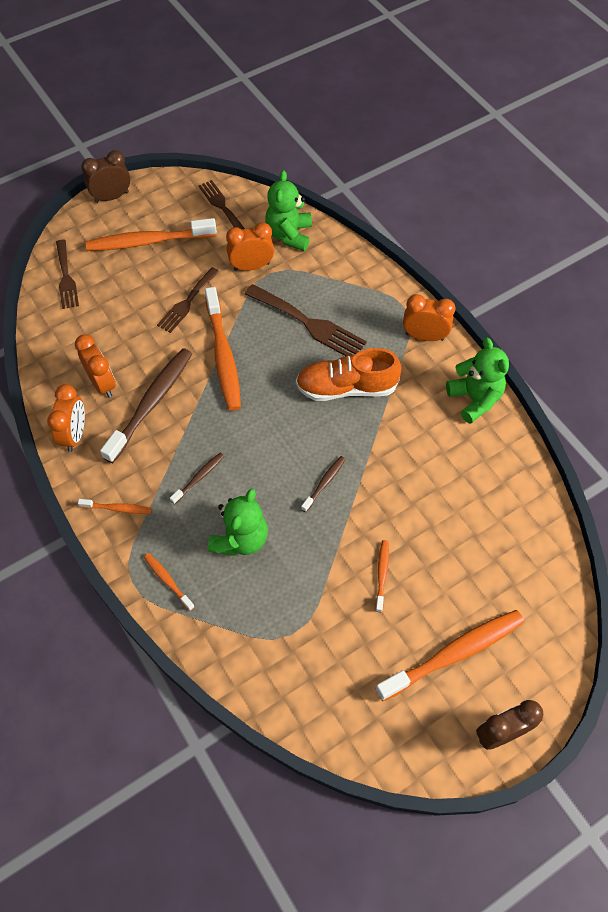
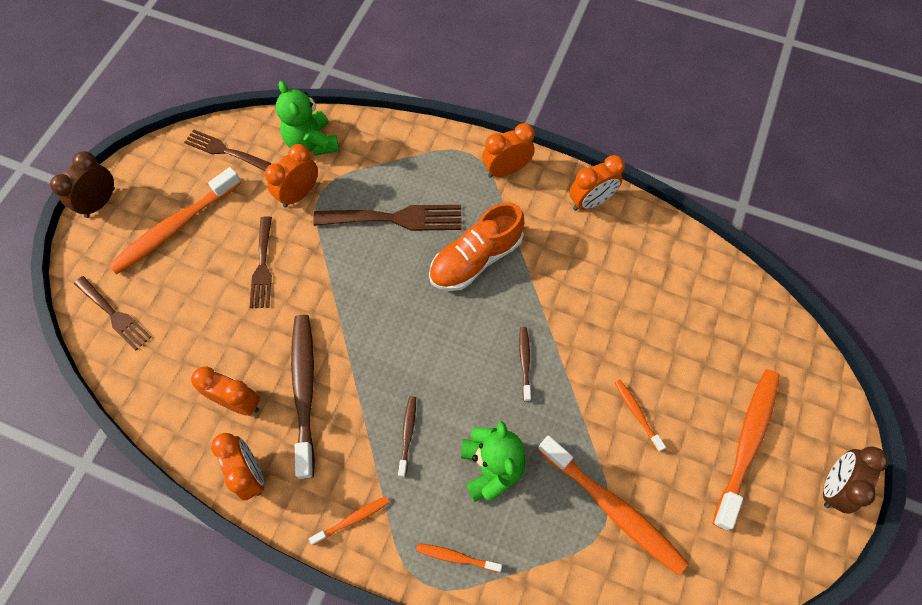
camera: 35 degrees left, 5 degrees up
(223, 355) = (338, 298): orange toothbrush -> orange toothbrush (612, 508)
(474, 399) = (590, 202): green teddy bear -> orange clock

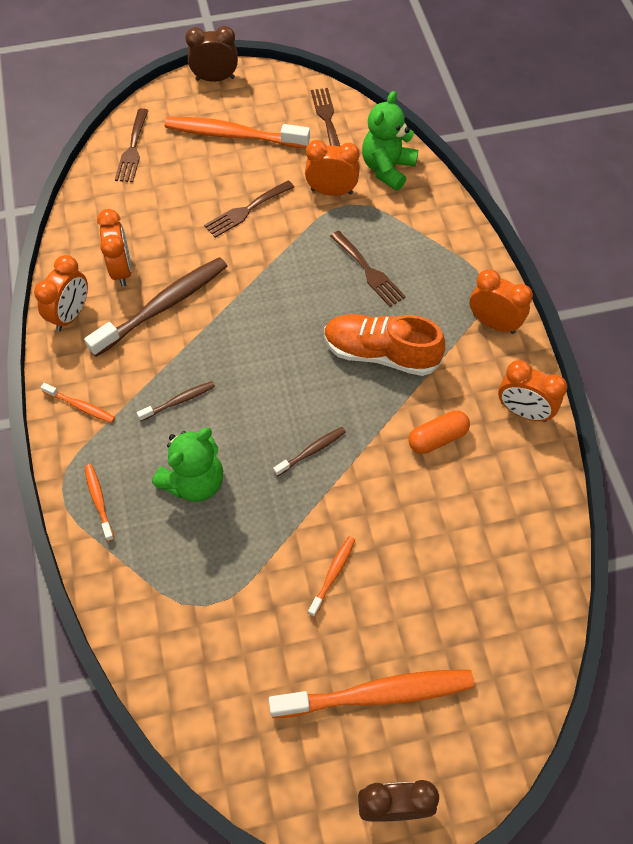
camera: 55 degrees right, 5 degrees down
(396, 218) = (369, 271): brown fork -> brown fork, size x0.66
(574, 270) = (437, 438): none -> orange capsule
(612, 508) = (225, 603): orange toothbrush -> none

